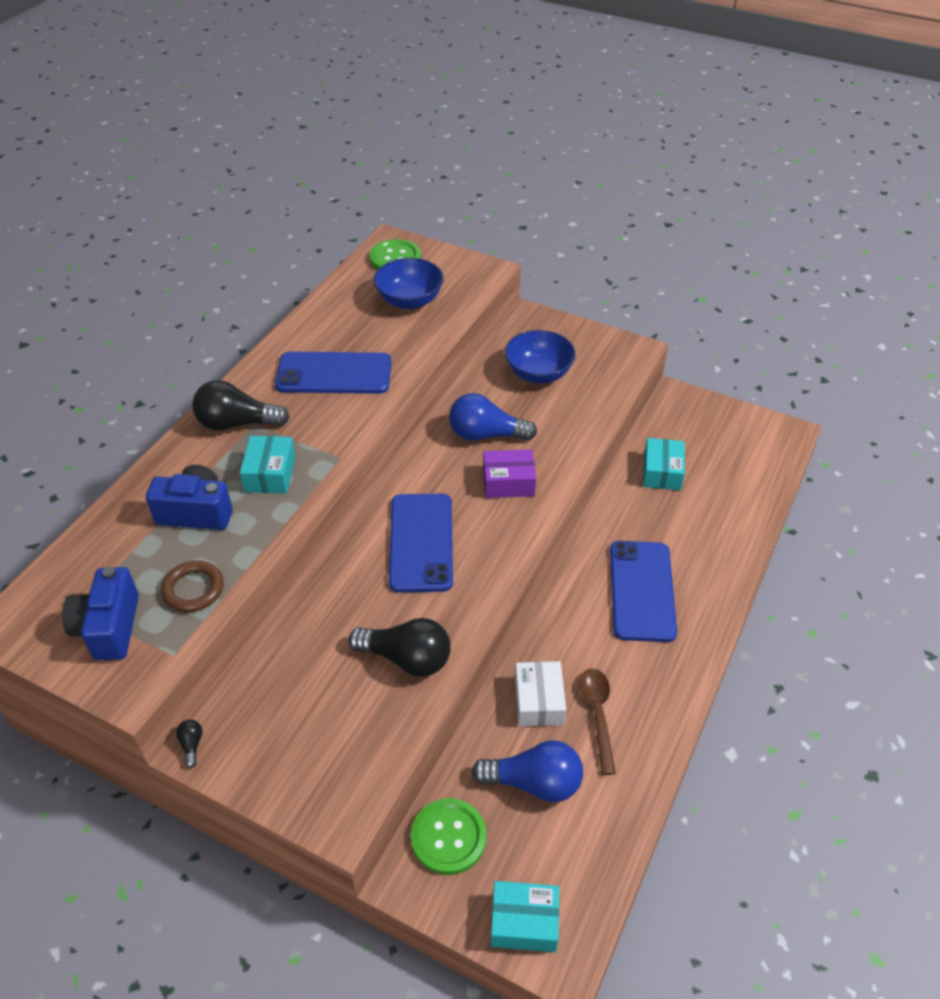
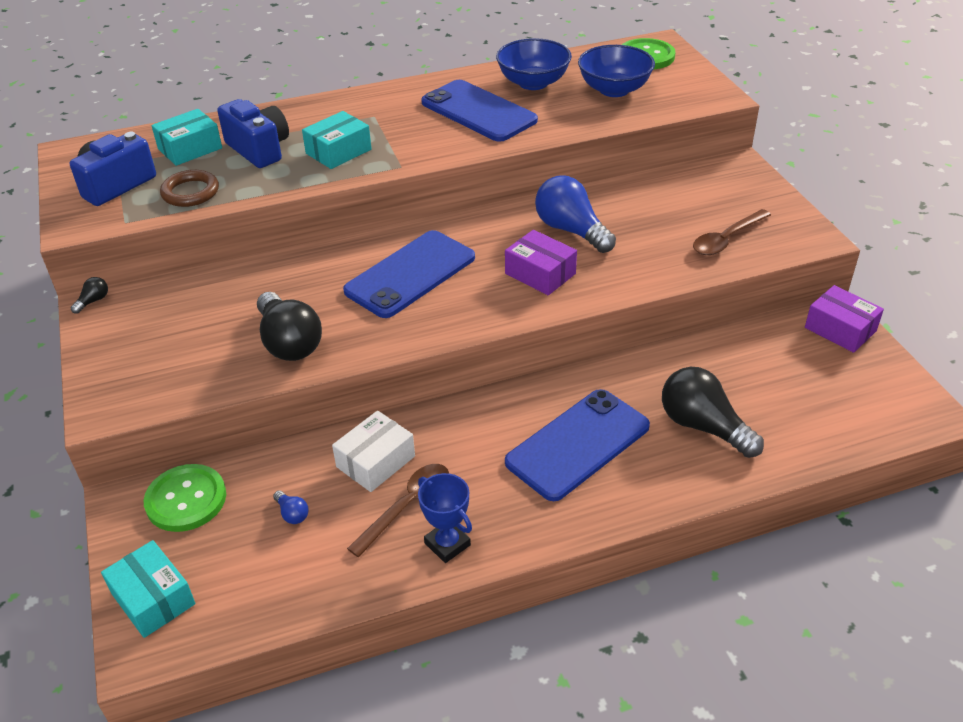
camera: 45 degrees right, 5 degrees down
(237, 423) = (363, 110): black light bulb -> black light bulb (703, 426)
(534, 782) = (292, 514): blue light bulb -> blue light bulb, size x0.42
(538, 373) = (685, 210): blue bowl -> blue bowl (533, 83)
(589, 381) = (726, 239): none -> brown spoon
(652, 719) = (447, 544): none -> blue trophy
(662, 472) = (732, 367): turquoise box -> turquoise box (190, 148)
(688, 405) = (840, 329): none -> purple box

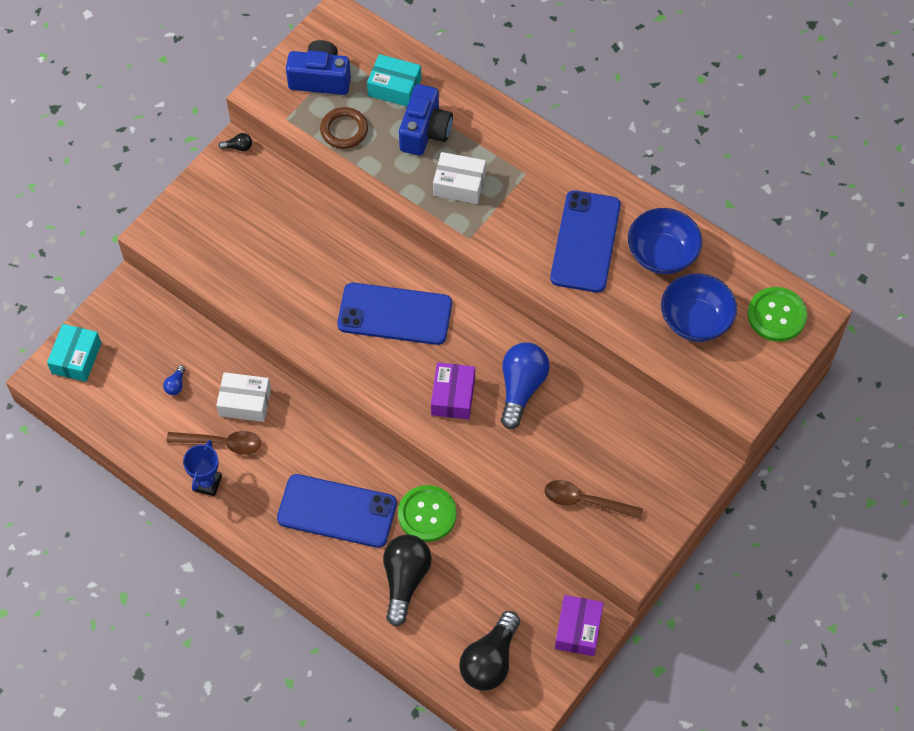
camera: 55 degrees right, 20 degrees up
(186, 499) = (149, 321): green button -> green button (427, 514)
(289, 342) = (277, 289): black light bulb -> black light bulb (490, 660)
(338, 151) = (459, 184): turquoise box -> white box

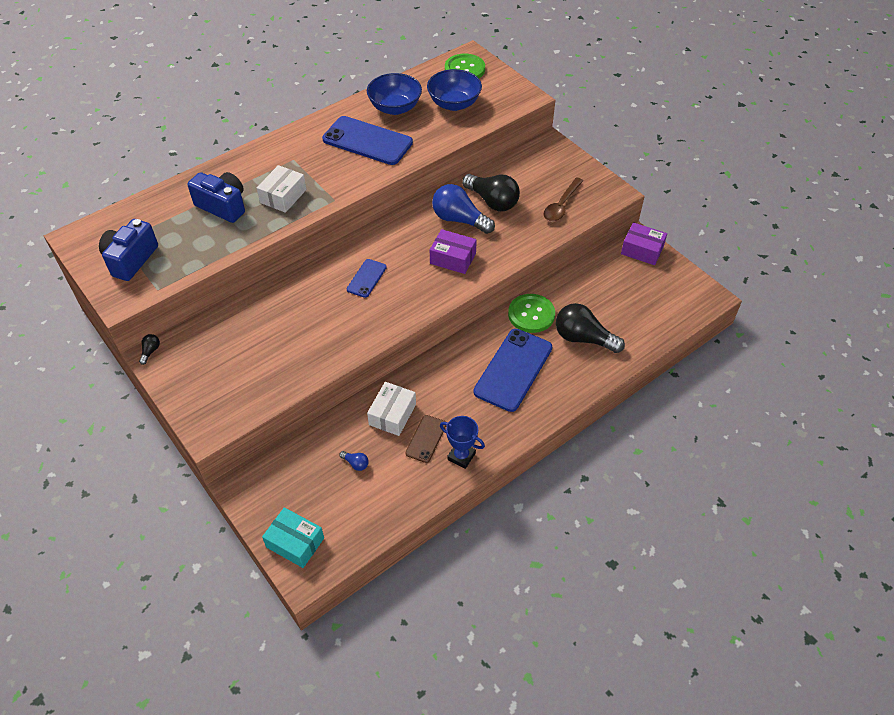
camera: 75 degrees left, 10 degrees down
(221, 443) = (426, 439): brown spoon -> brown phone
(344, 130) = (192, 254): brown ring -> none
(394, 87) = (169, 216): turquoise box -> none
(395, 314) = (366, 278): blue phone -> blue phone, size x0.51
(490, 660) = (658, 302): black light bulb -> black light bulb (492, 201)

